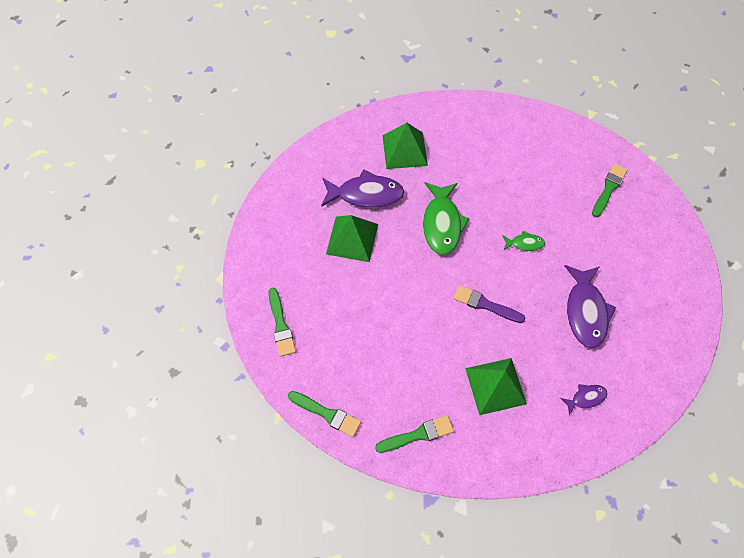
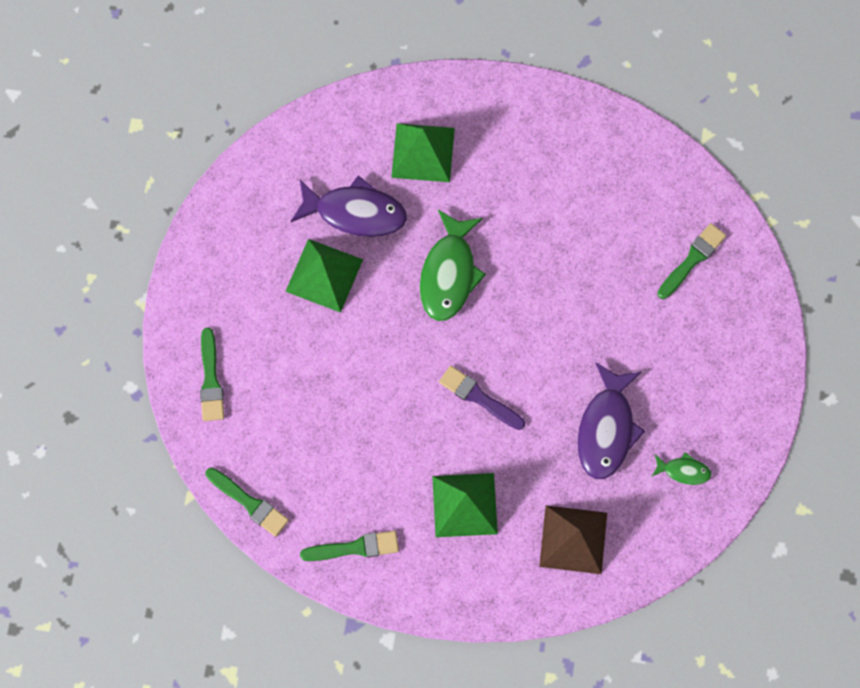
camera: 10 degrees right, 10 degrees up
(524, 243) = (553, 321): green fish -> green fish (683, 471)
(585, 398) = (573, 539): purple fish -> brown pyramid

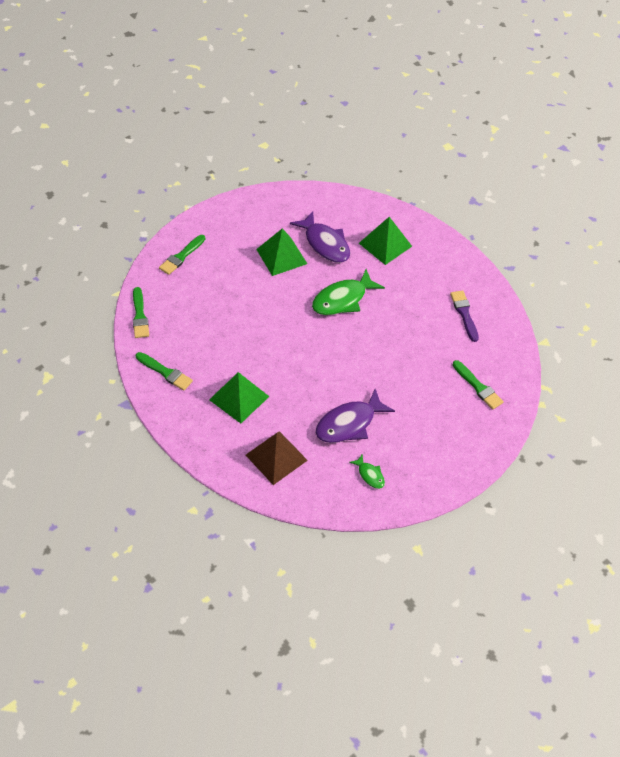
camera: 40 degrees right, 20 degrees down
(479, 397) = (299, 359): purple brush -> purple brush (464, 314)
(692, 259) = (478, 387): green brush -> green brush turned 60 degrees clockwise

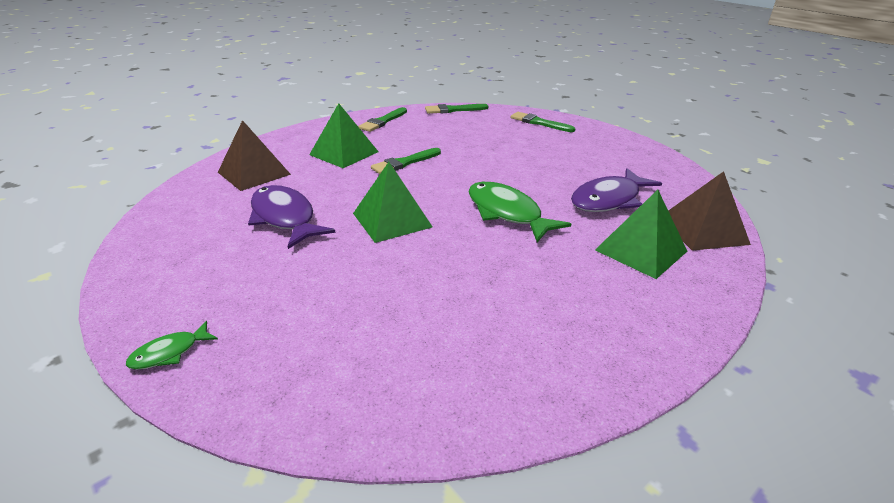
camera: 90 degrees right, 20 degrees down
(281, 256) = (568, 171): green pyramid -> green pyramid (392, 220)
(363, 210) = (703, 230): none -> brown pyramid
(370, 475) = (192, 233): green fish -> green fish (169, 353)
(464, 314) = (510, 342): purple brush -> none
(478, 387) = (323, 354): green brush -> green brush (404, 163)

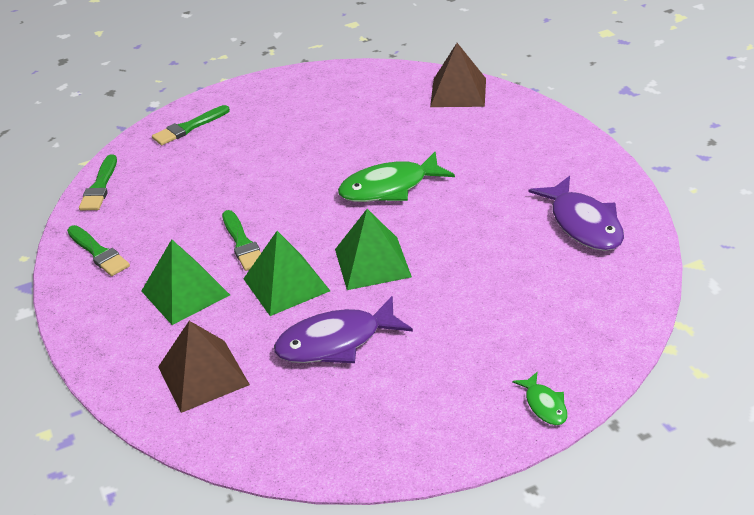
camera: 70 degrees left, 5 degrees up
(609, 200) = (390, 124): purple fish -> purple fish (583, 224)
(640, 250) = (476, 130): green pyramid -> green pyramid (286, 284)

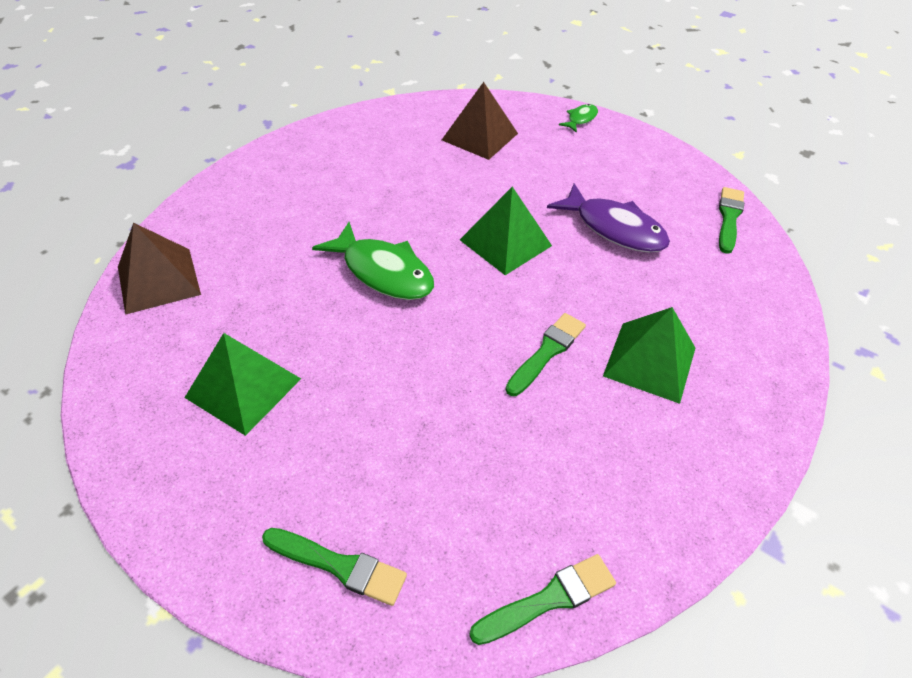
camera: 125 degrees left, 10 degrees up
(98, 253) = (665, 493): green brush -> green brush (729, 218)
(203, 375) = (722, 292): brown pyramid -> brown pyramid (479, 136)
(286, 284) = (577, 288): green pyramid -> green pyramid (243, 388)
(583, 224) = (375, 142): purple fish -> none

